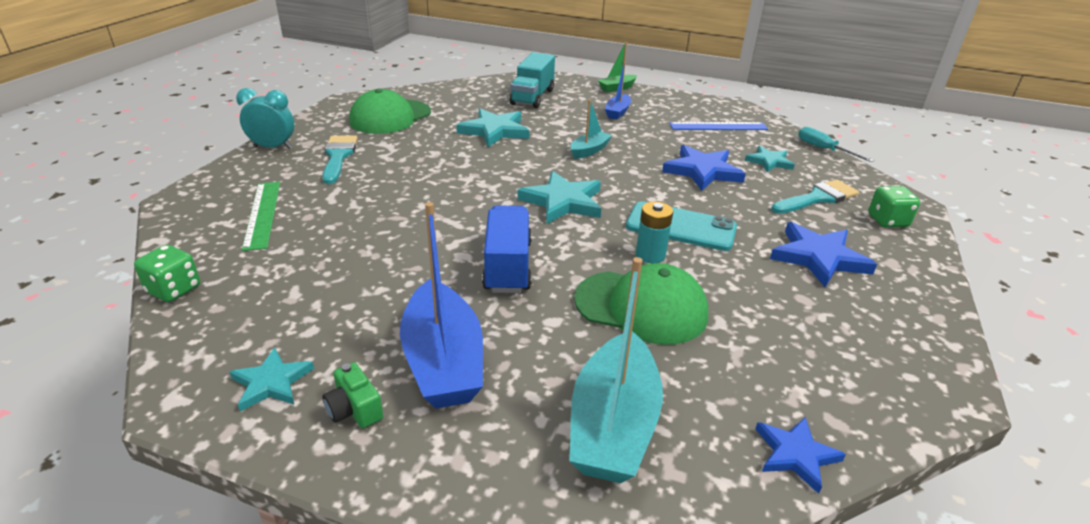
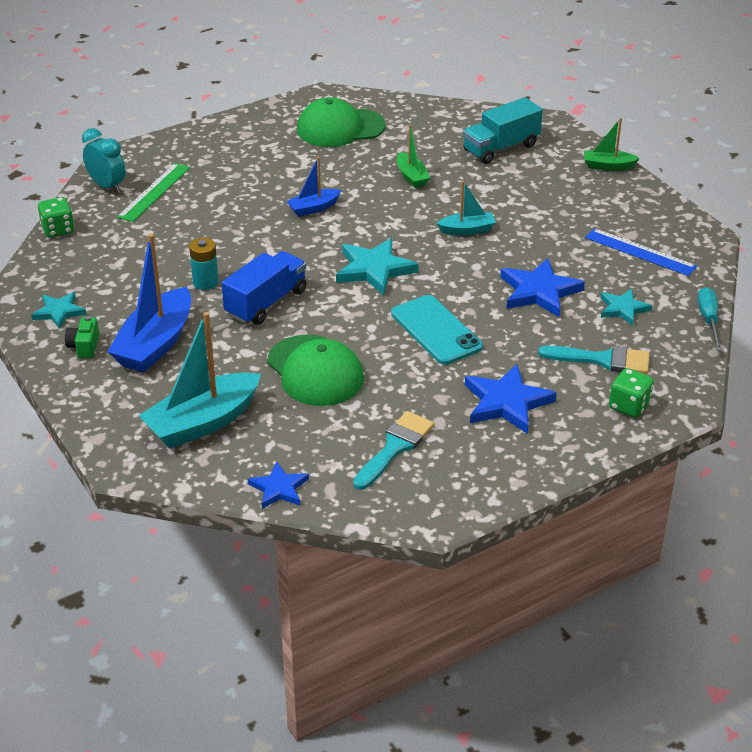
camera: 40 degrees right, 5 degrees up
(273, 147) = (216, 130): turquoise clock -> turquoise clock (107, 186)
(338, 156) = (255, 157): turquoise brush -> turquoise brush (395, 447)
(495, 131) = (411, 177): turquoise star -> green boat
(617, 112) = (560, 197): blue boat -> blue boat (313, 208)
(650, 255) = (377, 340): turquoise battery -> turquoise battery (205, 282)

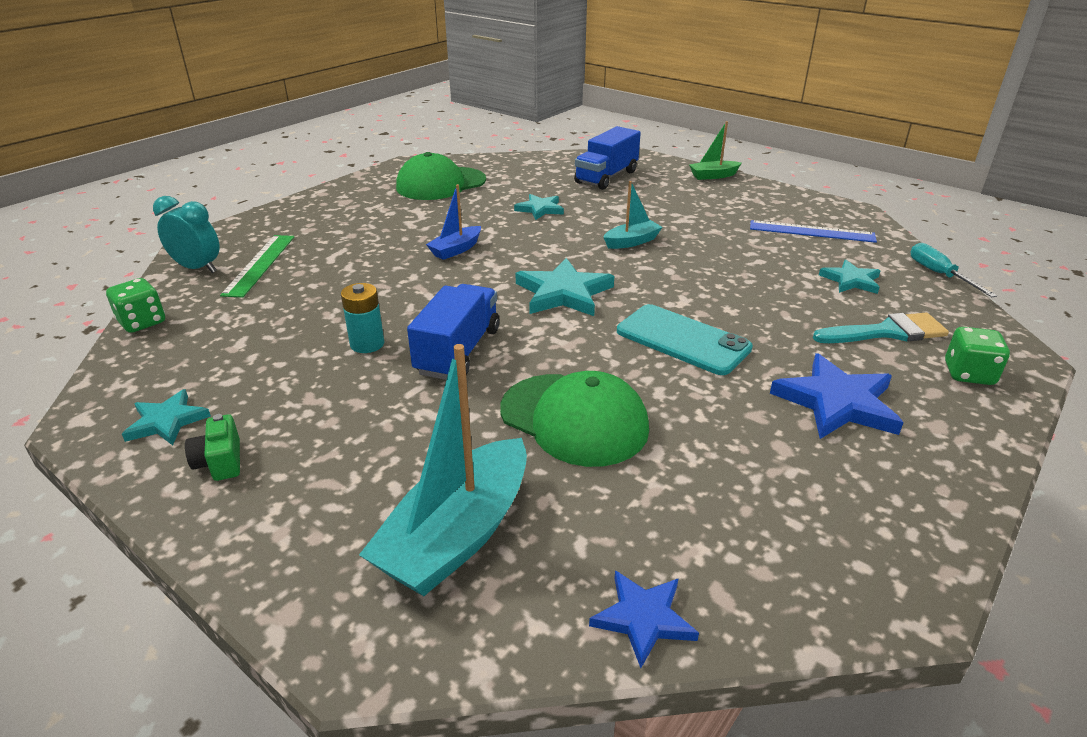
camera: 20 degrees left, 5 degrees down
(155, 344) = (331, 434): blue boat -> none
(395, 447) = (758, 498): turquoise brush -> none
(411, 177) = (540, 209): green boat -> turquoise star
(501, 148) = (606, 177): turquoise truck -> blue truck
(539, 291) = (754, 281): blue star -> none

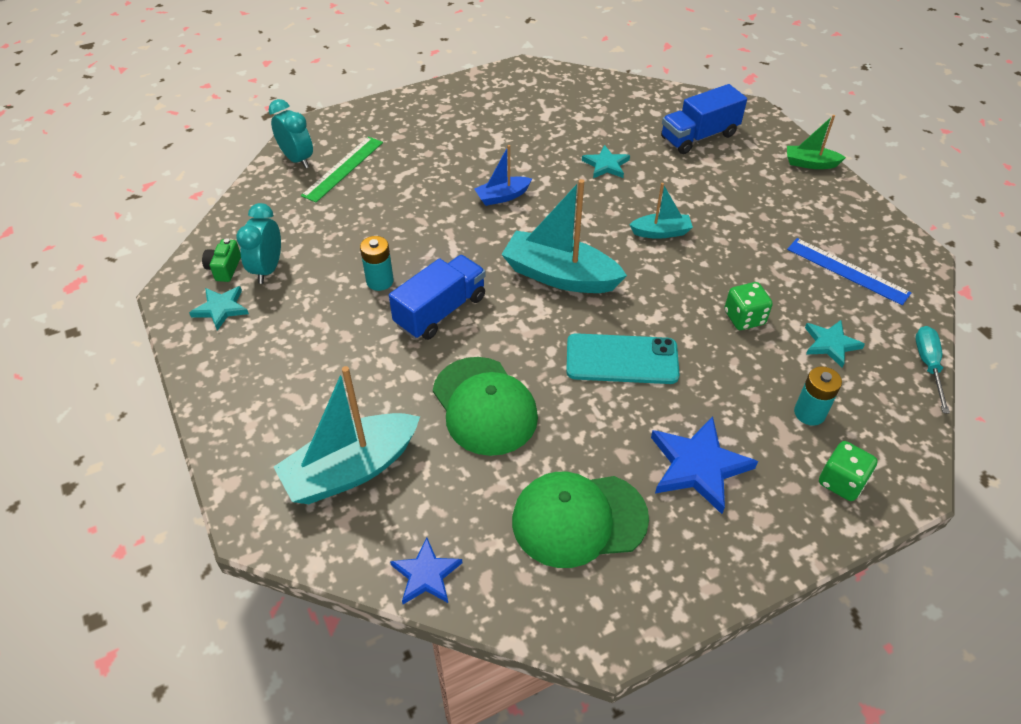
camera: 25 degrees right, 15 degrees up
(142, 322) = (239, 207): green dice -> green dice (744, 318)
(213, 368) = (268, 269): none -> turquoise clock
(220, 462) = (239, 355): green camera -> green camera (224, 268)
(441, 184) = (537, 105): green cap -> green cap (579, 519)
(564, 293) = (560, 276): turquoise star -> turquoise boat
(682, 340) = (622, 359): turquoise phone -> turquoise phone turned 60 degrees counterclockwise
(887, 332) = (809, 413): turquoise brush -> turquoise battery

